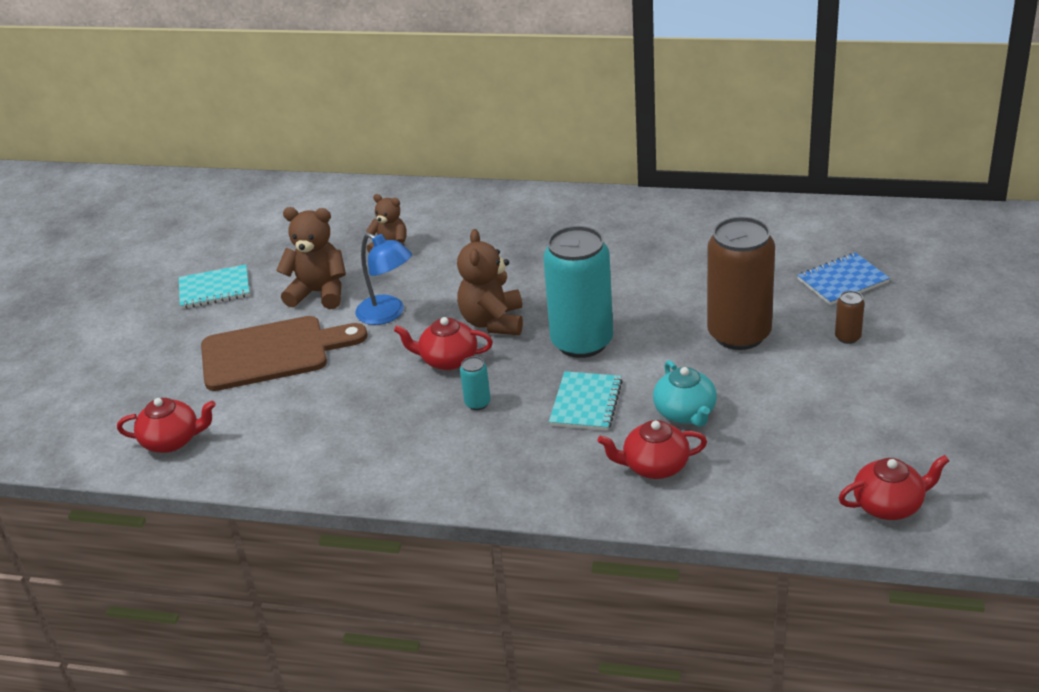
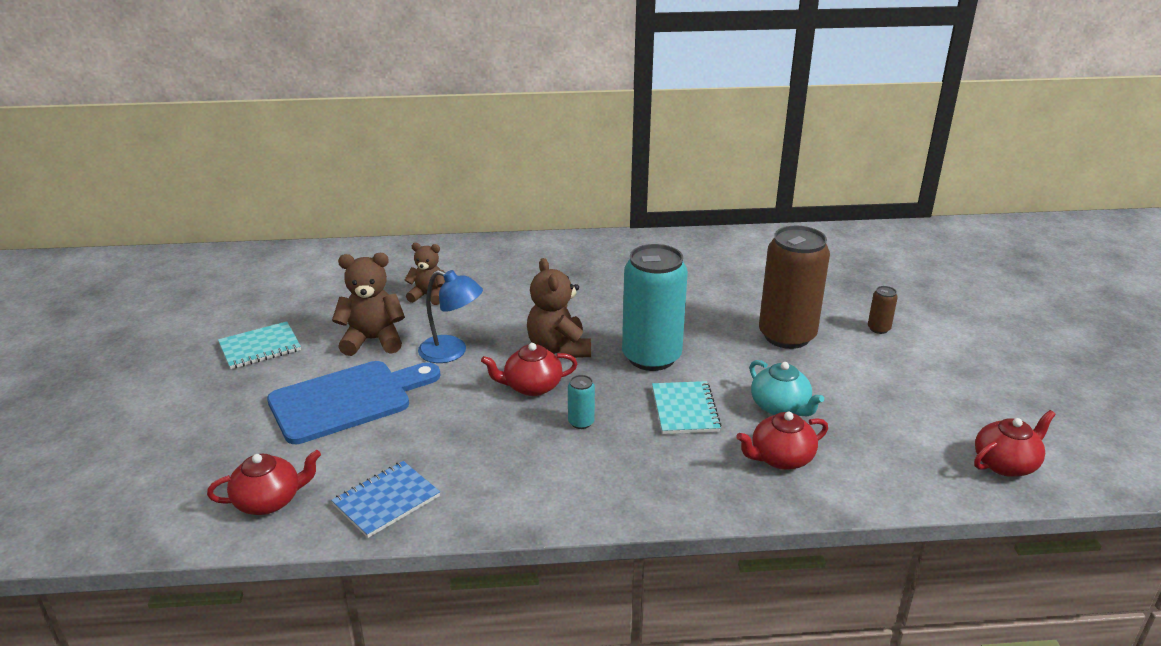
camera: 20 degrees left, 5 degrees down
(272, 353) = (347, 400): brown cutting board -> blue cutting board
(842, 281) = (846, 285): blue notebook -> blue notebook (386, 501)

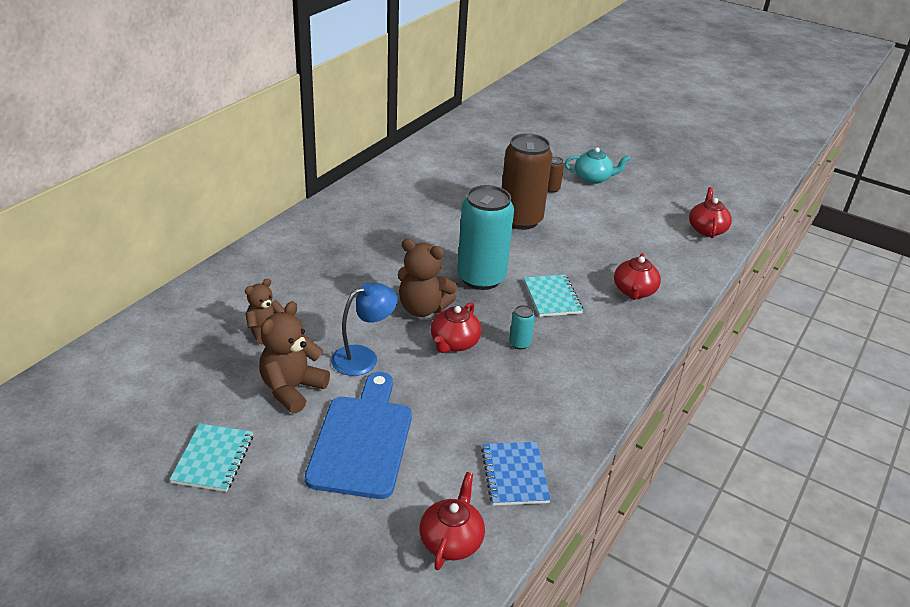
camera: 55 degrees left, 5 degrees up
(685, 410) = (552, 297): turquoise notebook -> turquoise notebook turned 45 degrees clockwise
(780, 407) = (587, 263): turquoise teapot -> turquoise teapot (593, 178)

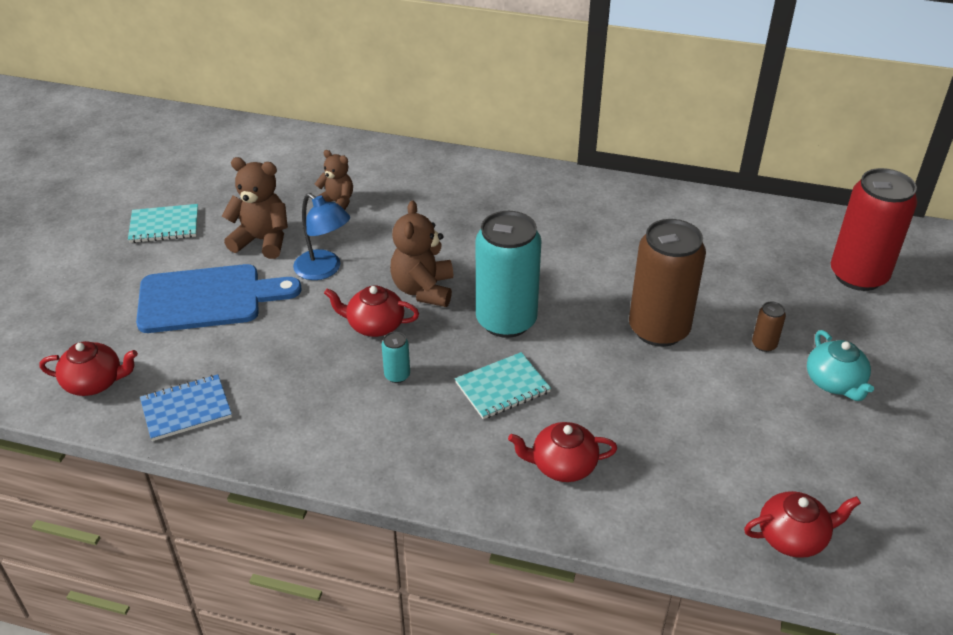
camera: 75 degrees right, 5 degrees up
(504, 140) = (858, 275): none -> red can

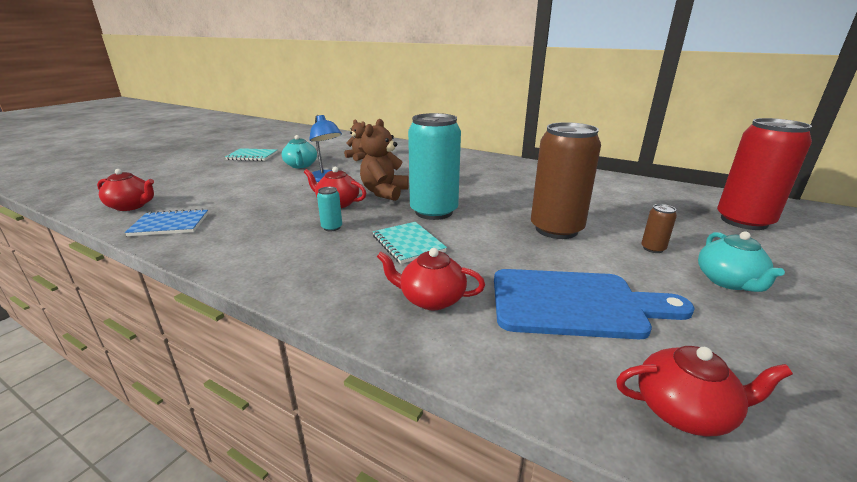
camera: 15 degrees right, 15 degrees down
(208, 298) = (244, 182): blue cutting board -> blue cutting board (575, 304)
(262, 240) = (301, 165): brown teddy bear -> turquoise teapot
(502, 387) = (408, 244): turquoise notebook -> turquoise notebook turned 75 degrees clockwise

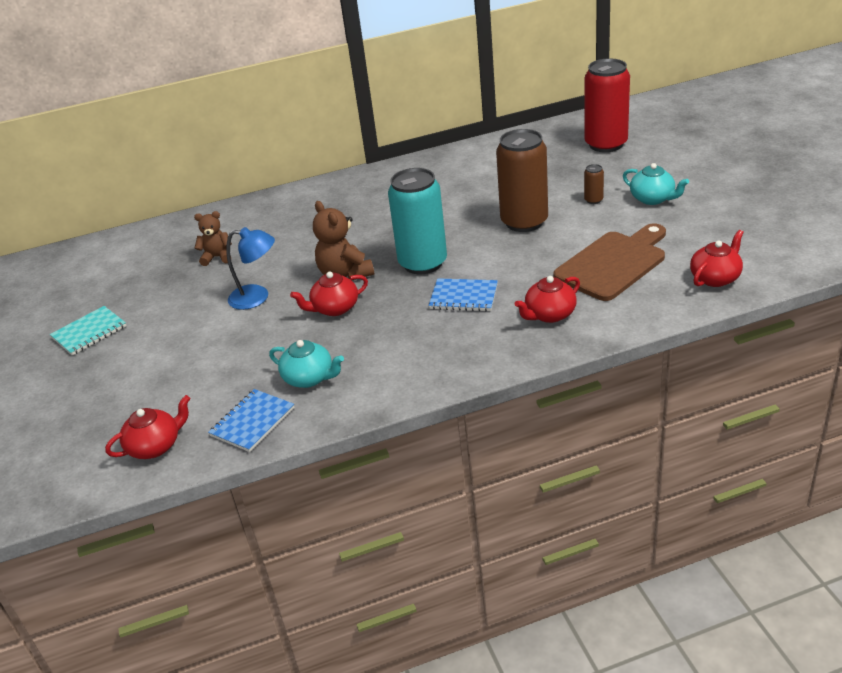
camera: 45 degrees left, 10 degrees up
(301, 165) = (185, 304): turquoise teapot -> turquoise teapot (309, 378)
(332, 227) = (385, 326): turquoise can -> none
(408, 244) = (463, 297): turquoise notebook -> blue notebook
(575, 304) = (613, 263): blue cutting board -> brown cutting board

